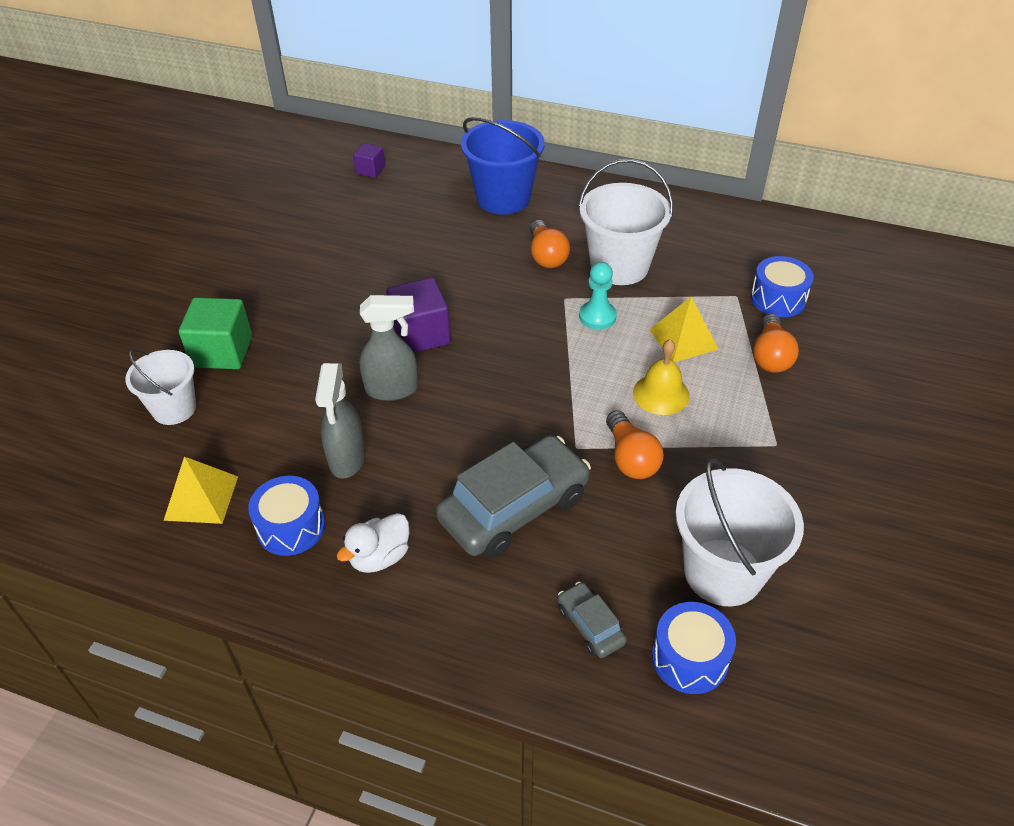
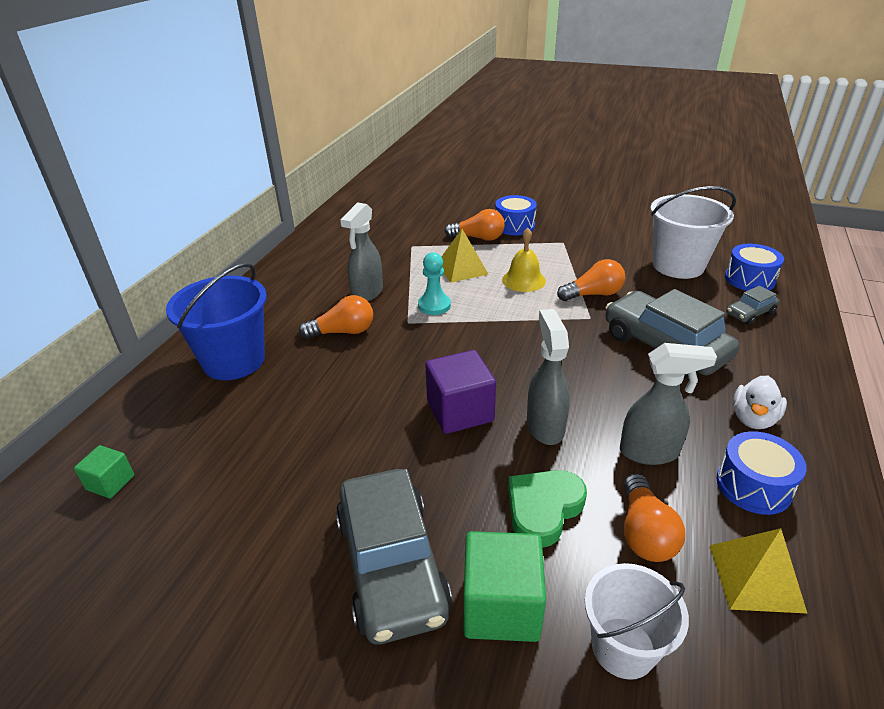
camera: 90 degrees left, 10 degrees down
(260, 437) = (644, 532): none -> orange light bulb
(269, 300) = (392, 565): none -> grey car
(298, 380) = (543, 509): none -> green heart
(370, 170) = (110, 482): purple cube -> green cube
(380, 557) = (753, 419): white duck -> white duck turned 75 degrees clockwise
(619, 266) = (367, 293): white bucket -> grey spray bottle
(778, 299) = (416, 231): blue drum -> blue drum (514, 226)

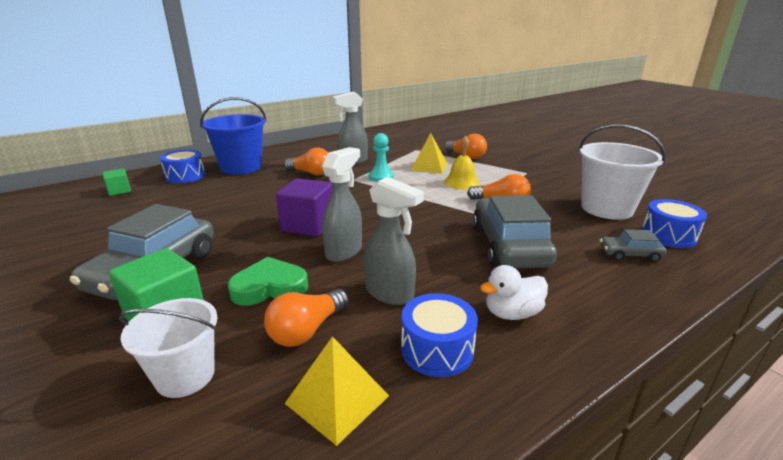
camera: 35 degrees right, 10 degrees down
(514, 226) = (503, 156): blue drum -> blue drum (185, 176)

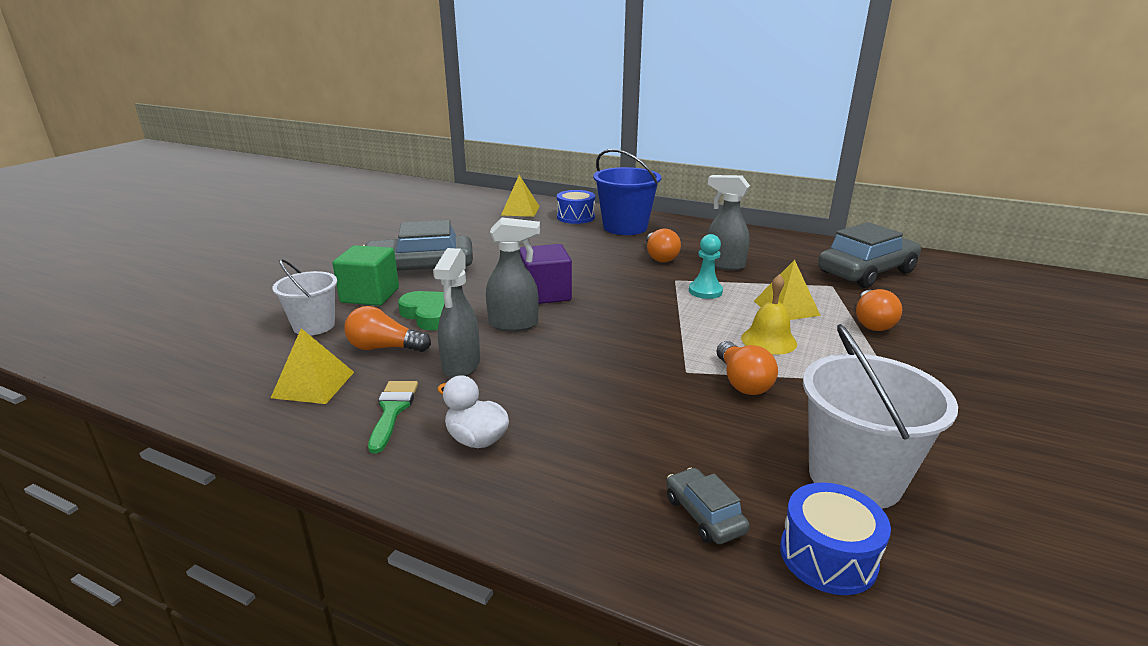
camera: 60 degrees right, 0 degrees up
(119, 191) = (520, 210): green cube -> yellow pyramid
(437, 349) = (392, 410): blue drum -> green brush
(509, 246) = (622, 411): grey car -> grey car (866, 272)

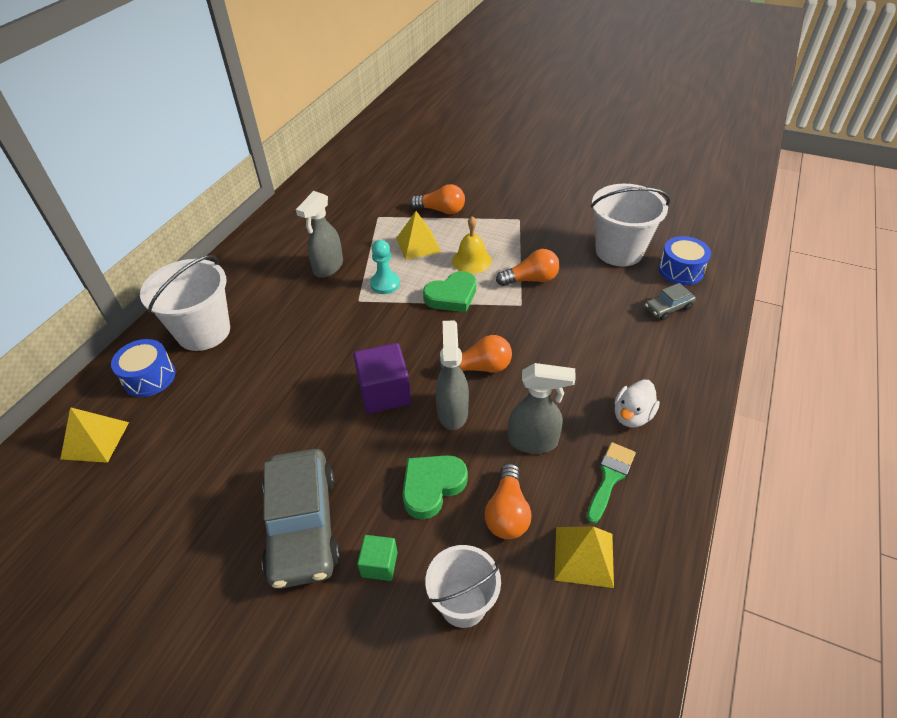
camera: 90 degrees left, 20 degrees up
(370, 295) = (379, 564): green cube -> green cube, size x0.56
(392, 410) = (610, 478): green brush -> green brush turned 120 degrees clockwise
(625, 227) = (204, 332): blue bucket -> white bucket
(660, 257) = (300, 308): orange light bulb -> orange light bulb (480, 367)
(693, 327) = (452, 296): none -> green heart
(866, 272) = (354, 196): grey car -> none

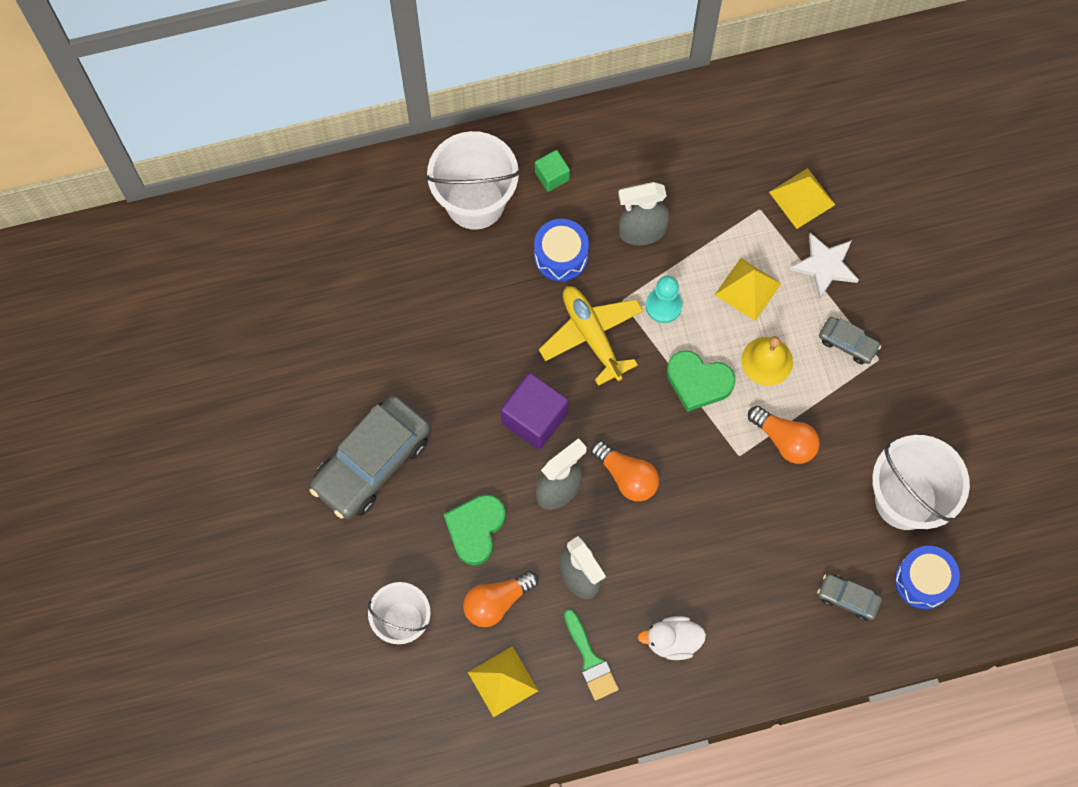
camera: 50 degrees right, 25 degrees up
(95, 440) = (315, 238): yellow pyramid -> yellow pyramid (802, 198)
(149, 377) = (396, 211): blue drum -> blue drum (561, 256)
(363, 328) = (592, 336): none -> yellow plane
(379, 564) = (386, 542): green cube -> green cube (552, 176)
(432, 486) = (475, 529): green heart -> green heart turned 75 degrees counterclockwise
(441, 210) = (825, 266): orange light bulb -> white star
(497, 225) = (848, 343): none -> grey car
(610, 478) = (590, 660): green brush -> green brush turned 75 degrees clockwise

